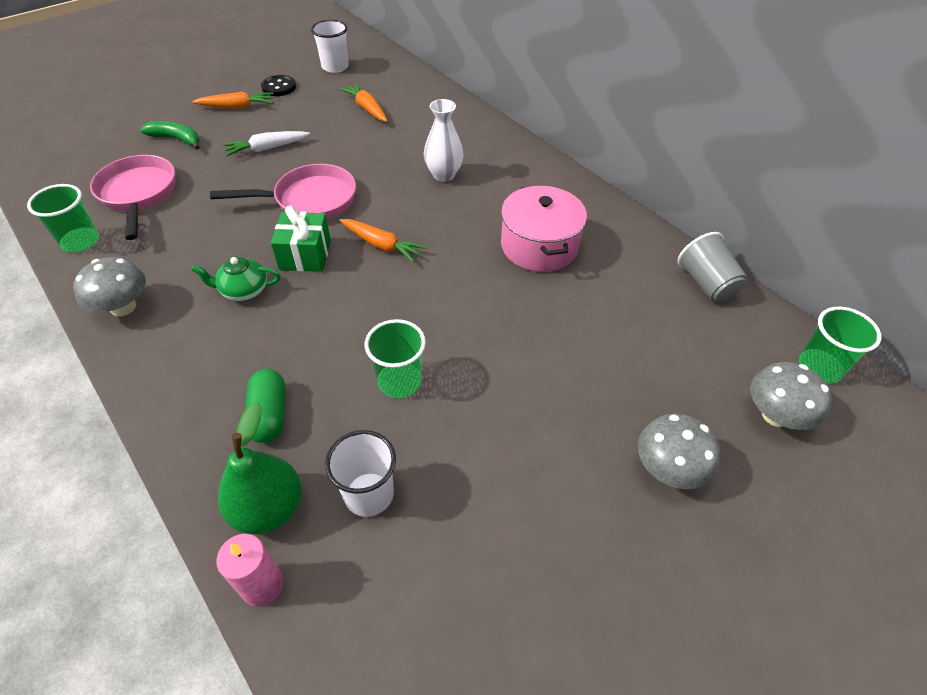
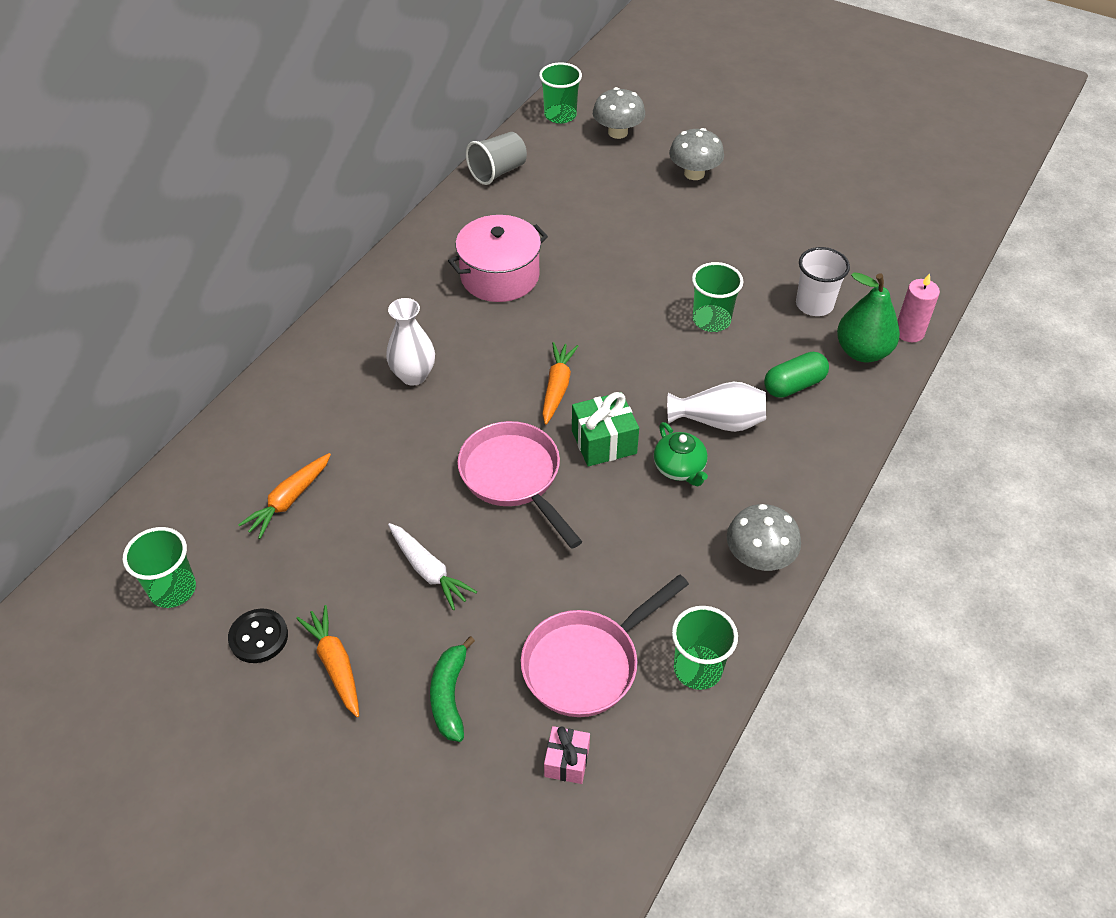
camera: 110 degrees left, 0 degrees up
(91, 170) = (567, 761): none -> pink gift
(270, 335) = (718, 421): none -> white vase
(335, 67) = (173, 589): white cup -> green cup

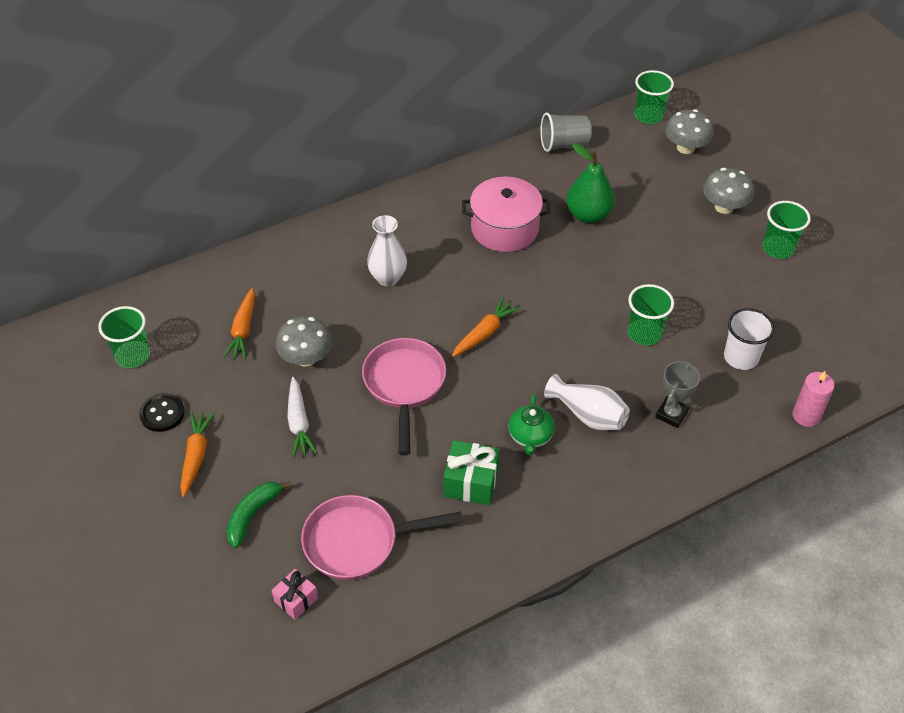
camera: 30 degrees right, 0 degrees up
(289, 500) = (243, 330): orange carrot -> orange carrot turned 60 degrees counterclockwise
(604, 442) = (488, 390): green gift -> green gift (471, 482)
(697, 669) = (432, 586): green cup -> green cup (778, 248)
(759, 557) = (539, 531): grey mushroom -> grey mushroom (306, 358)
(794, 385) = (671, 414): green capsule -> grey trophy
(862, 351) = (751, 413): green pear -> green pear (588, 215)

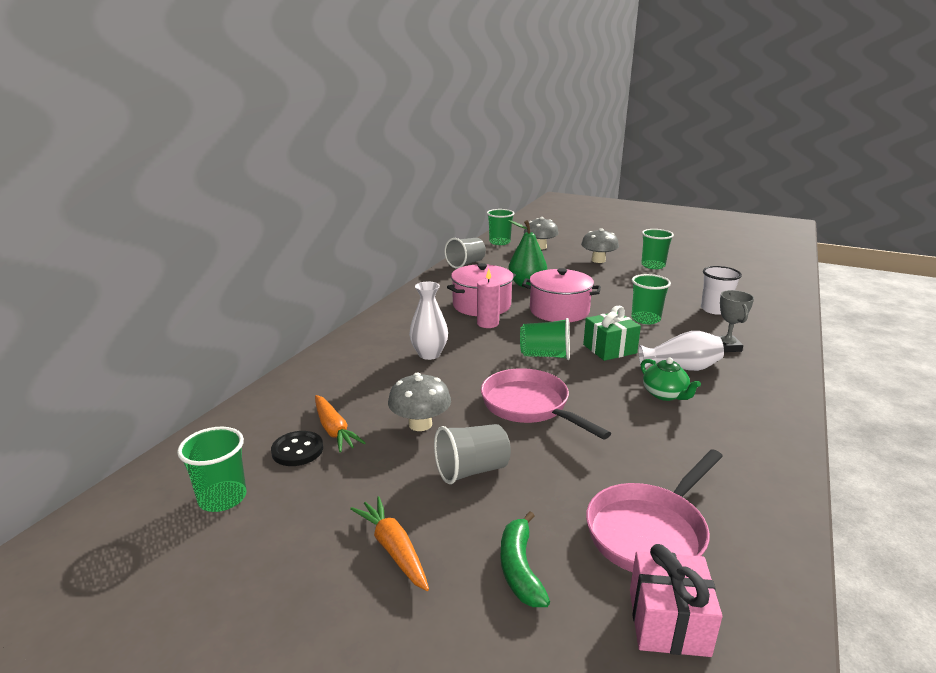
camera: 35 degrees left, 25 degrees down
(162, 413) = (311, 531): black button -> black button (297, 450)
(296, 600) = (668, 622): pink gift -> pink gift, size x1.58
(299, 423) = (471, 470): white carrot -> grey cup
(471, 482) = (670, 440): green gift -> green gift (609, 349)
(484, 333) = (545, 355): orange carrot -> green cup
(571, 276) = (559, 311): none -> pink pot
(806, 415) = (791, 319): pink candle -> pink candle (487, 323)

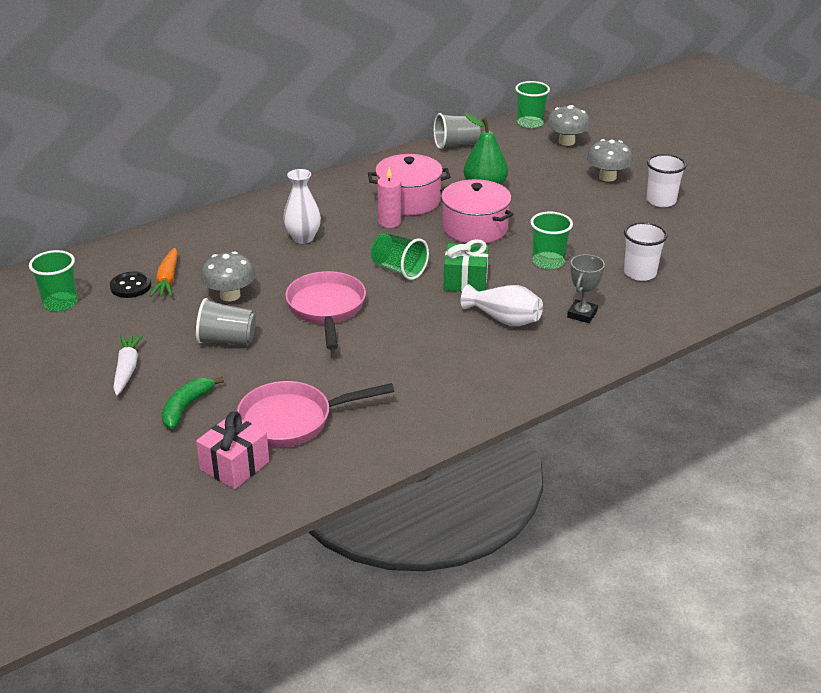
camera: 30 degrees right, 10 degrees up
(393, 549) = (127, 369): orange carrot -> white carrot
(653, 265) = (661, 201): green cup -> white cup
(665, 394) = (451, 337): green teapot -> none

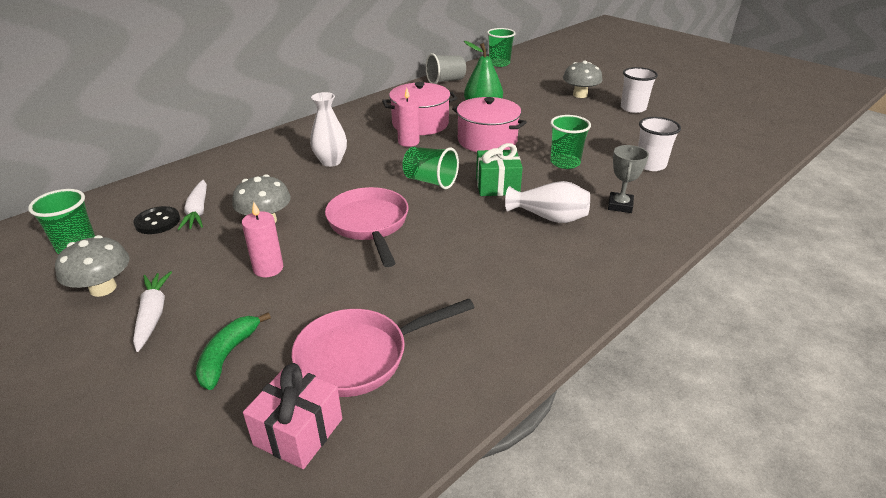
camera: 10 degrees left, 0 degrees up
(167, 280) = (198, 211): orange carrot -> white carrot
(227, 340) = (268, 268): grey cup -> pink candle
(566, 142) = (534, 73): grey mushroom -> grey mushroom (103, 288)

